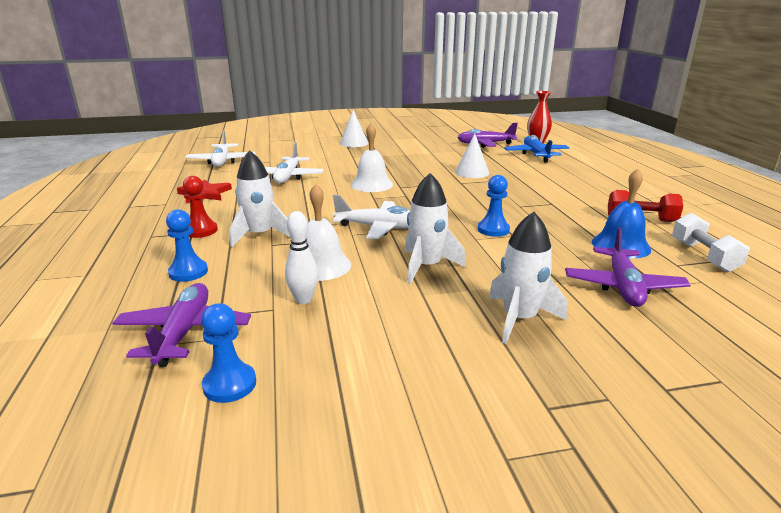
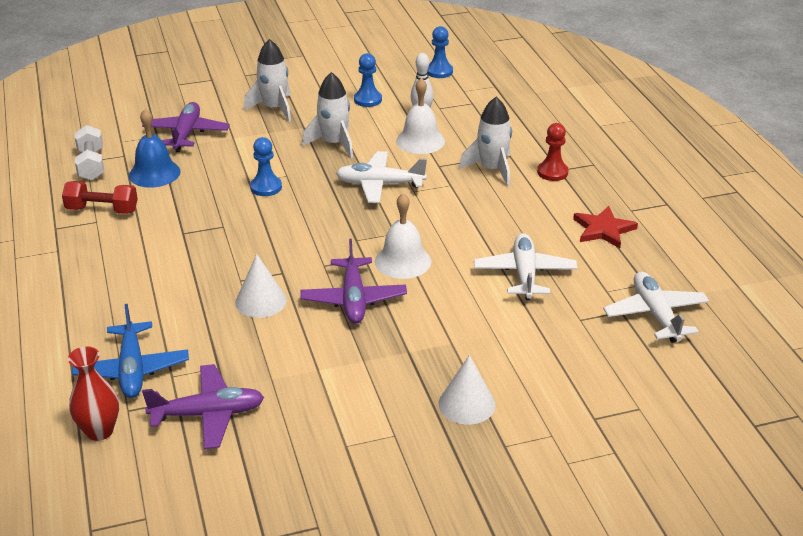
camera: 175 degrees right, 10 degrees up
(184, 332) = (485, 92): purple plane -> purple plane (353, 299)
(188, 272) = (522, 130): blue pawn -> blue pawn (368, 100)

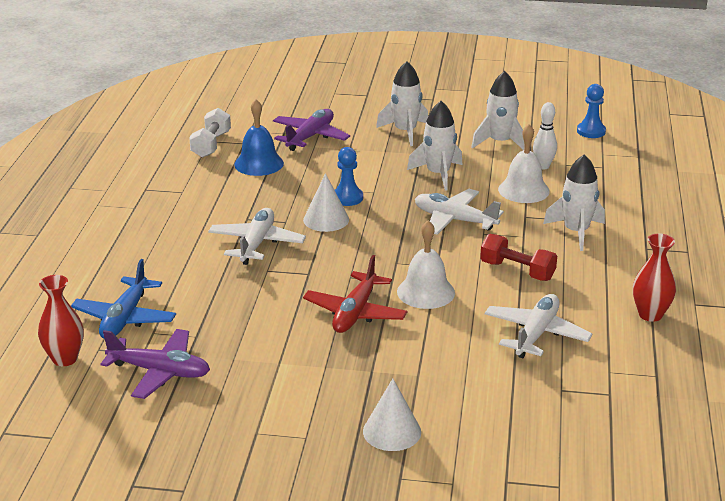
camera: 25 degrees right, 5 degrees down
(102, 210) = (193, 184): red dumbbell -> red dumbbell (517, 271)
(261, 301) = (272, 292): white cone -> white cone (326, 219)
(353, 299) = (355, 313): purple plane -> red plane
(368, 100) = (500, 142): blue pawn -> white rocket
(552, 172) = (637, 249): red pawn -> none
(603, 229) = (650, 314): red star -> red vase
(655, 314) = (644, 407): white plane -> white plane (256, 244)

